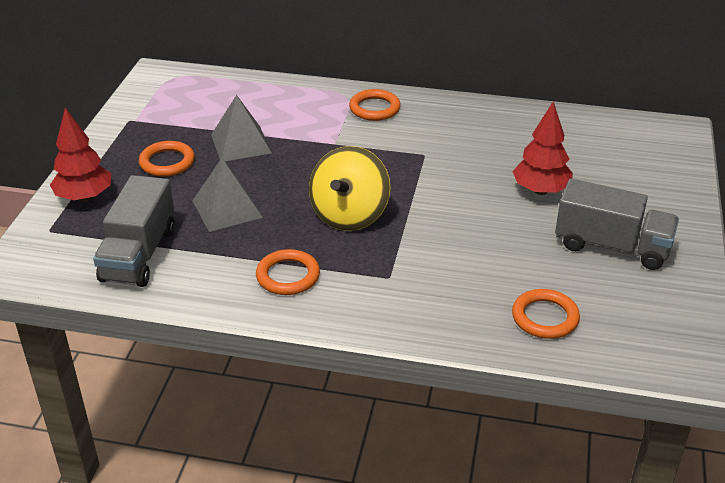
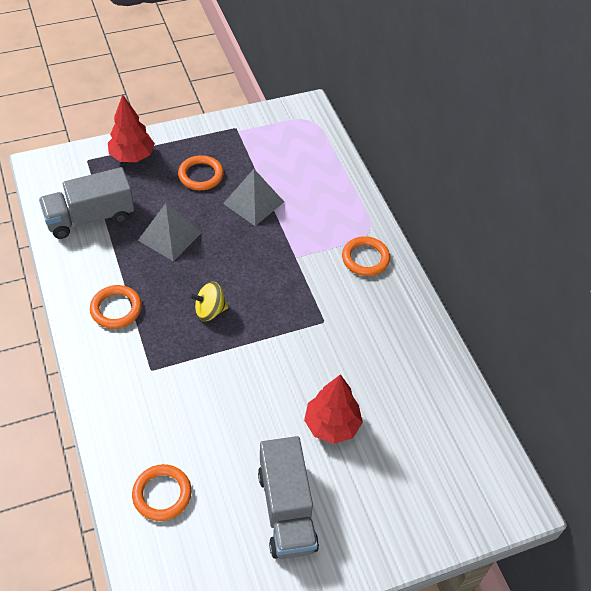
camera: 55 degrees right, 15 degrees up
(349, 215) = (210, 311): yellow spinning top -> yellow spinning top, size x0.57

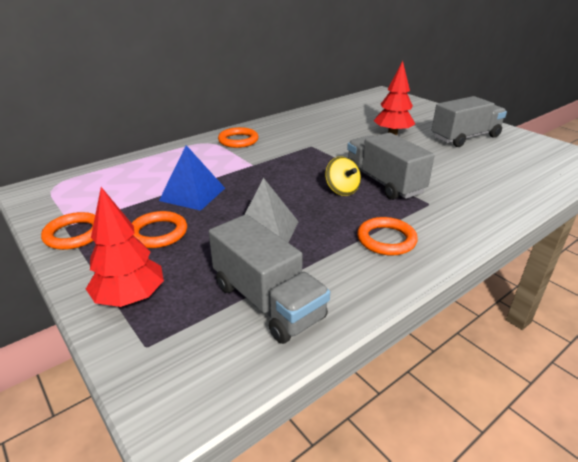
camera: 105 degrees left, 20 degrees down
(162, 494) = (517, 175): orange ring -> orange ring (74, 234)
(208, 352) = (383, 182): none -> grey truck
(253, 202) = (192, 194): grey pyramid -> blue pyramid

